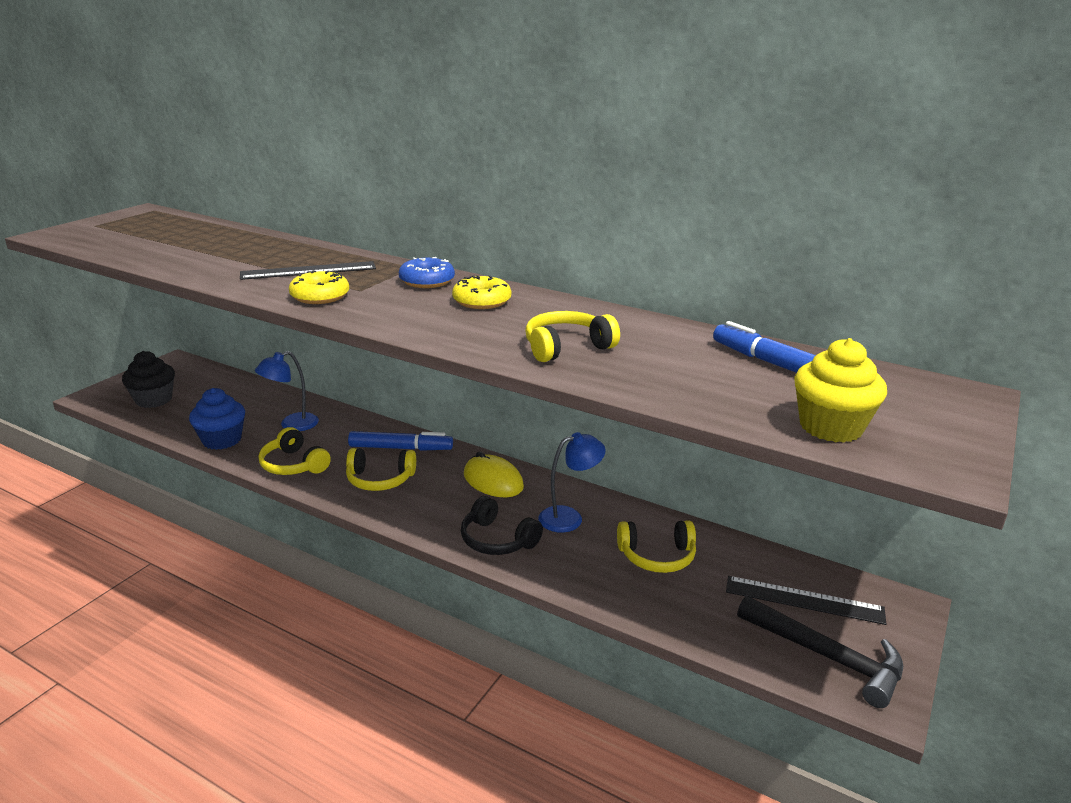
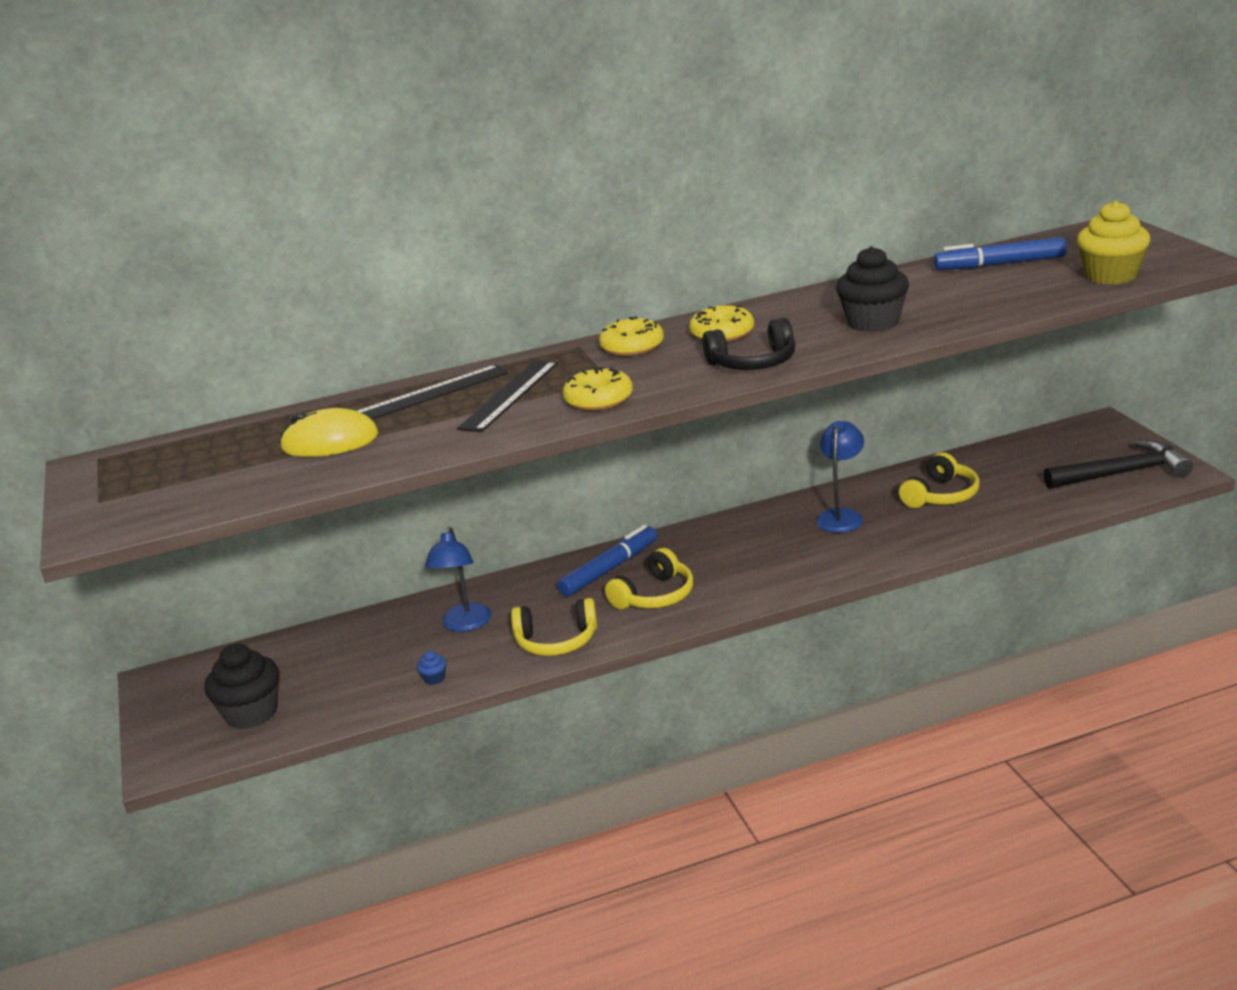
camera: 45 degrees left, 0 degrees up
(222, 440) = (434, 678): blue cupcake -> blue cupcake, size x0.41
(427, 281) = (632, 346): blue donut -> yellow donut
(493, 480) = (736, 535): yellow mouse -> yellow mouse (330, 442)
(497, 540) = (834, 560): black headphones -> black headphones (753, 363)
(566, 347) = (873, 322): yellow headphones -> black cupcake
(804, 600) = (1056, 457): black ruler -> black ruler (431, 393)

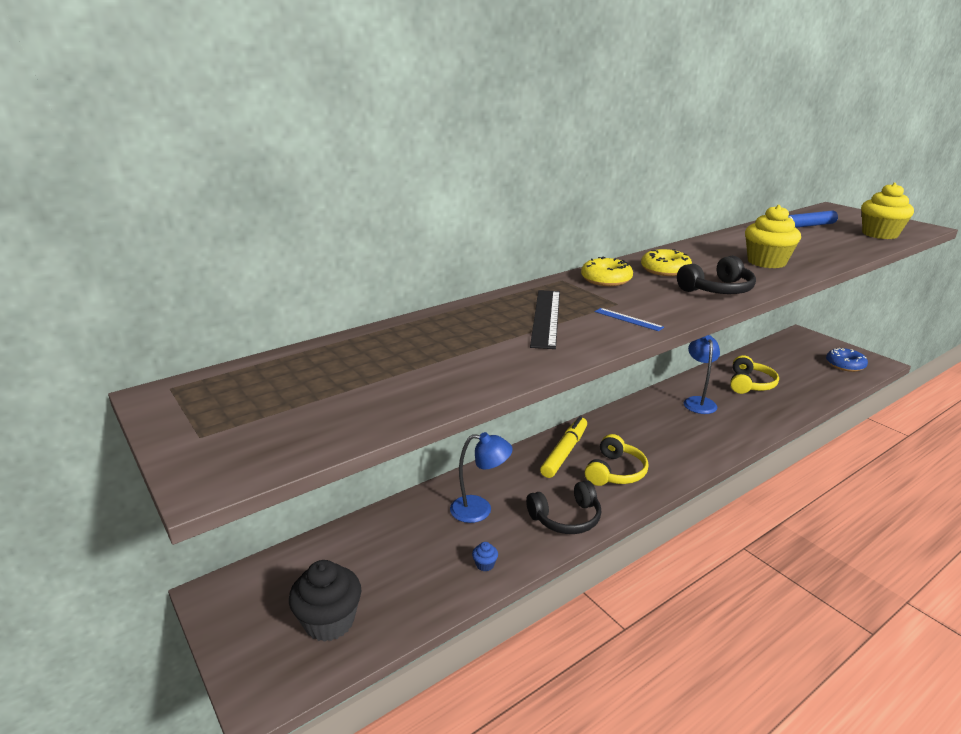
camera: 20 degrees left, 0 degrees up
(330, 442) = (415, 362): yellow mouse -> none
(431, 393) = (473, 317): black ruler -> none
(465, 624) = (480, 509): blue lamp -> blue lamp turned 75 degrees counterclockwise
(556, 641) = (566, 518): yellow headphones -> black headphones
(599, 399) = (628, 319): yellow donut -> blue ruler
(609, 569) = (564, 452): blue marker -> yellow marker
(873, 322) = (766, 262): black cupcake -> yellow cupcake
(1122, 473) = (845, 365): black hammer -> blue donut

